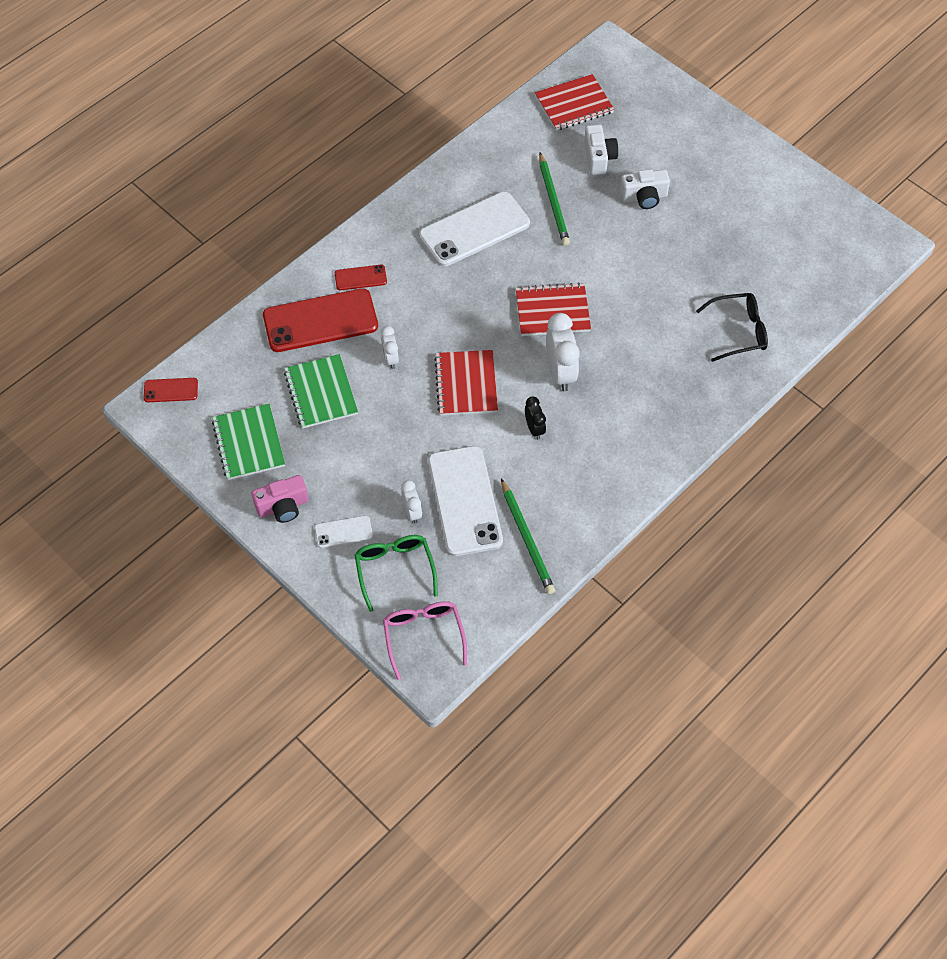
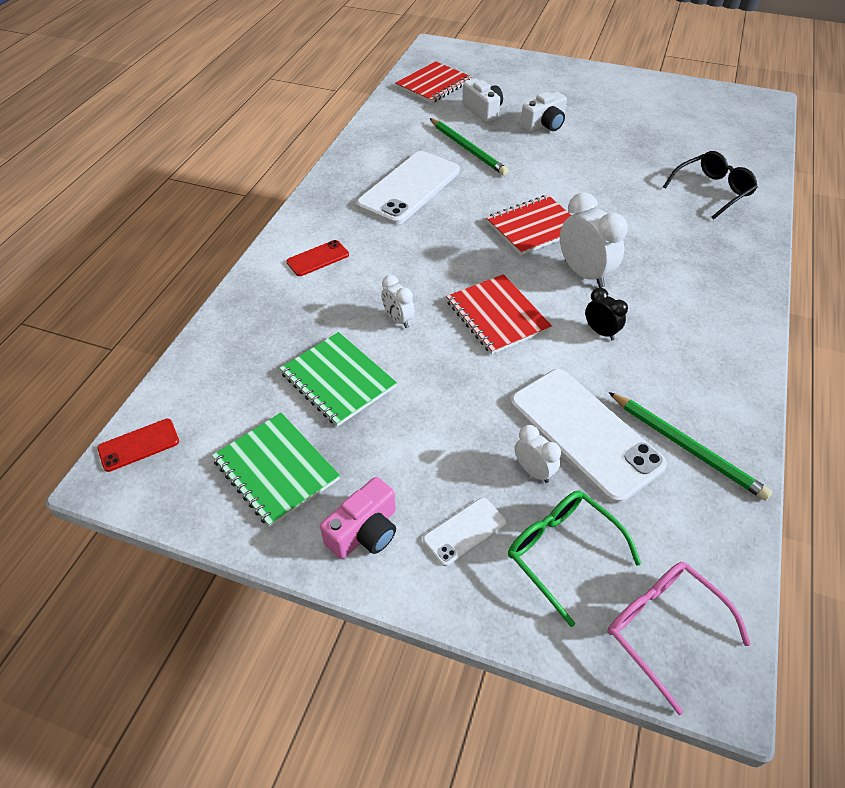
camera: 25 degrees left, 10 degrees down
(320, 321) = (295, 310): red phone -> none

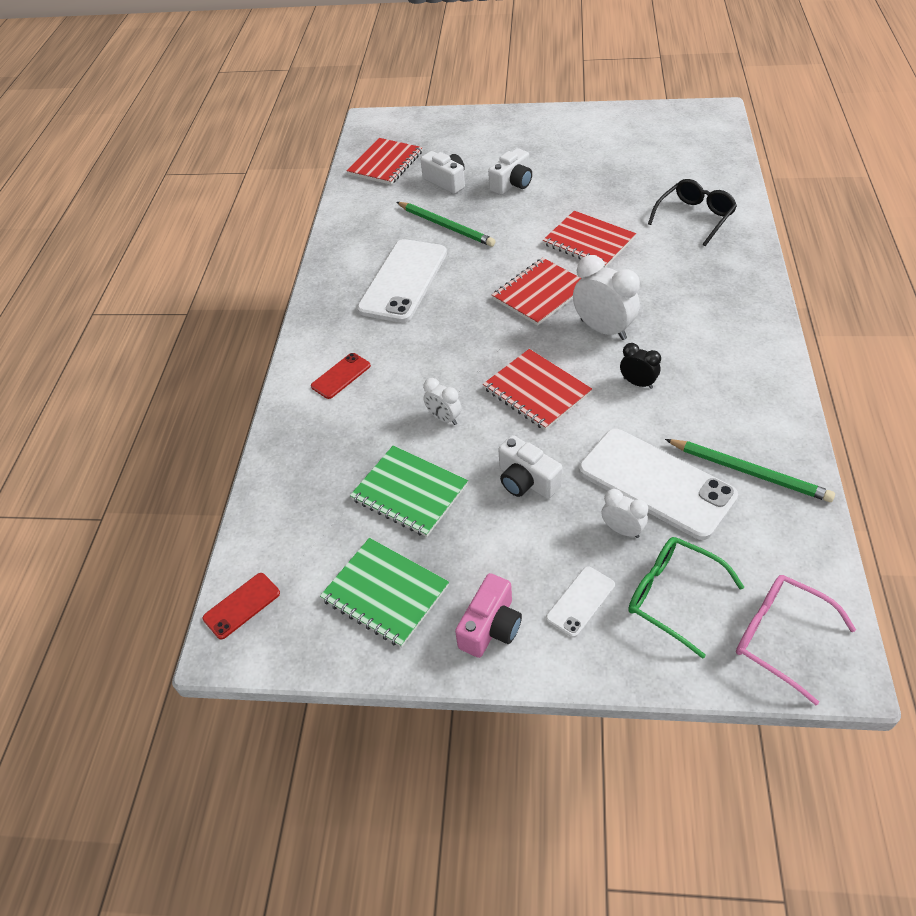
camera: 10 degrees left, 0 degrees up
(455, 398) = (526, 481): none -> white camera
(598, 191) = (588, 241): none -> red notebook

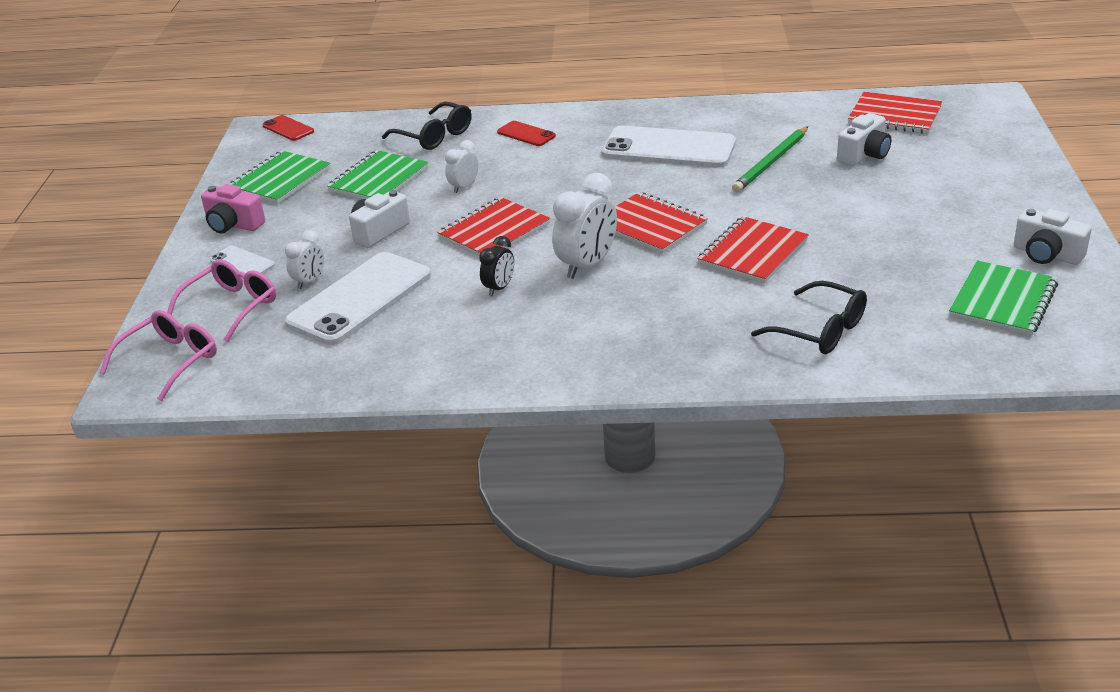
camera: 85 degrees right, 15 degrees down
(318, 451) = (434, 136): none -> black glasses
(512, 184) = (870, 196): white camera -> white camera (1046, 254)
(656, 146) = (1003, 301): none -> green notebook
(673, 596) = (231, 307): green glasses -> pink glasses
(749, 472) = (361, 354): green pencil -> none

